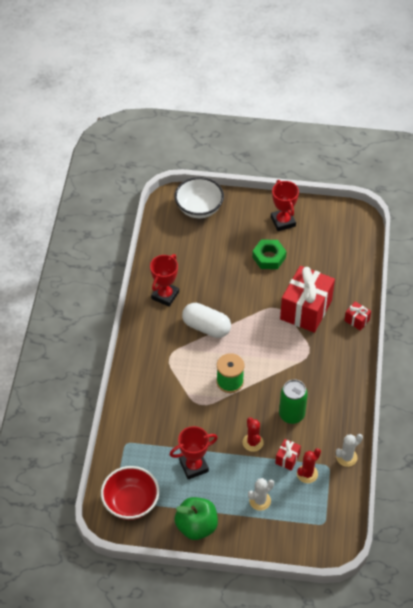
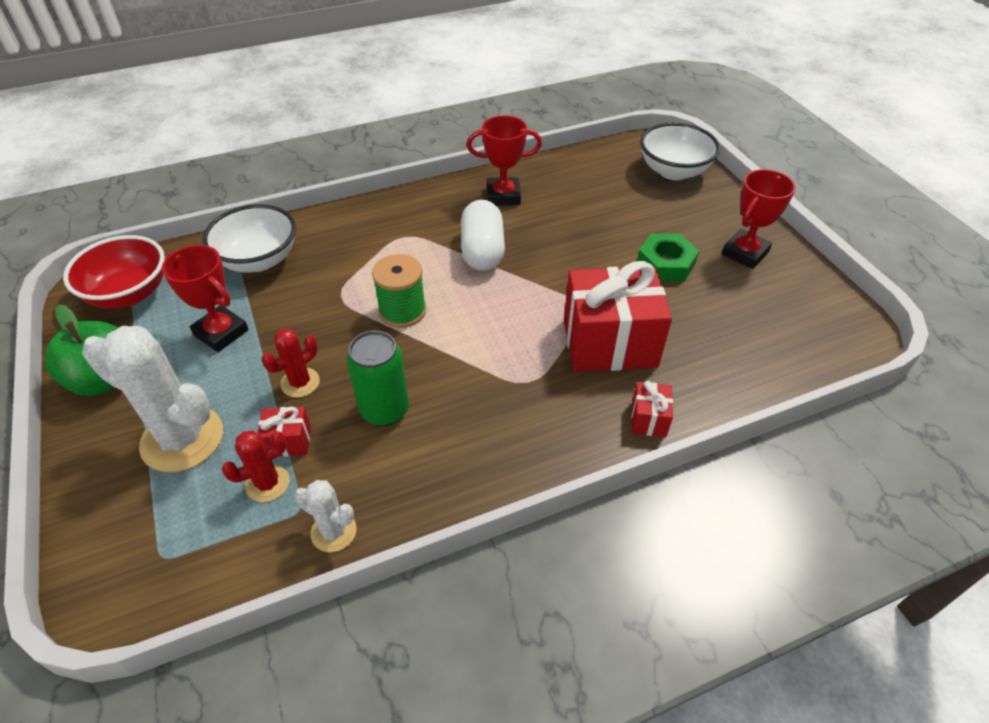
camera: 60 degrees right, 5 degrees down
(143, 432) = (259, 260): none -> white bowl
(260, 501) = (182, 439): white cactus -> white cactus, size x1.95
(307, 474) = (267, 483): red cactus -> red cactus turned 45 degrees counterclockwise

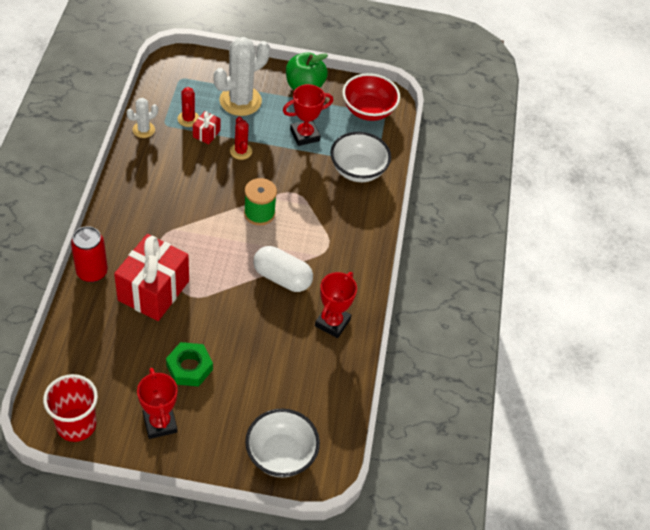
camera: 115 degrees right, 5 degrees up
(384, 410) = (194, 174): green can -> none
(648, 419) = (92, 272): red gift -> red can
(827, 309) = (76, 425): none -> red cup

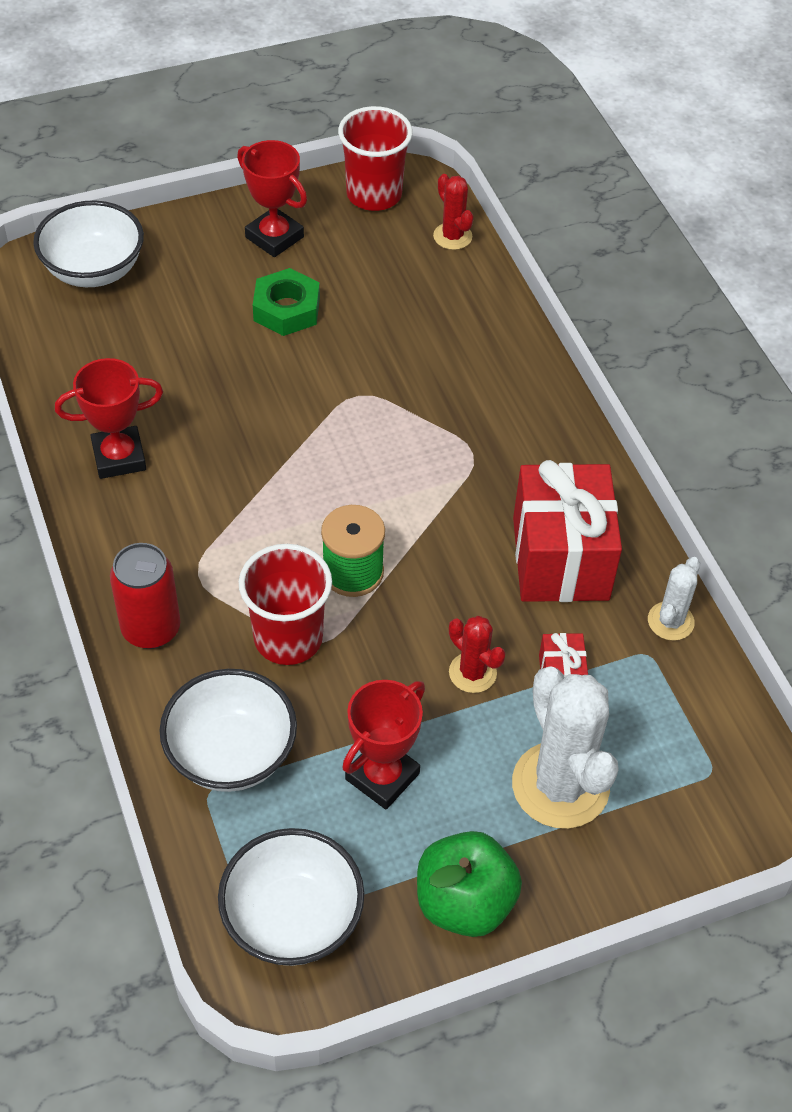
camera: 155 degrees right, 0 degrees up
(92, 272) = (524, 360): red can -> red can (151, 629)
(153, 290) = (417, 377): red gift -> red gift (560, 558)
(188, 119) = (617, 687): red cactus -> red cactus (452, 236)
(240, 101) = (560, 785): white cactus -> white cactus turned 45 degrees counterclockwise
(282, 278) = (241, 486): white capsule -> none
(306, 200) = (288, 638): none -> red cup
(332, 323) = (119, 457): red trophy -> red trophy turned 75 degrees clockwise
(368, 110) = (292, 918): red bowl -> white bowl

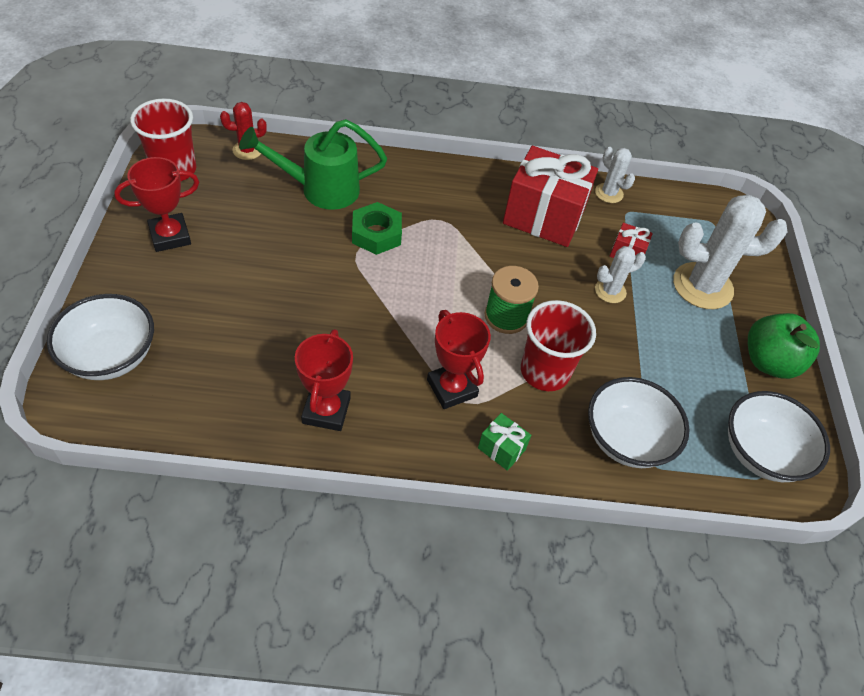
camera: 70 degrees left, 0 degrees up
(151, 629) = (501, 449): red can -> green gift
(286, 309) = (248, 258): green nut -> green nut (376, 234)
(382, 776) = (670, 365): red trophy -> red trophy (452, 388)
(438, 324) = (320, 189): none -> green watering can
(472, 673) = (610, 291): red cactus -> white cactus

